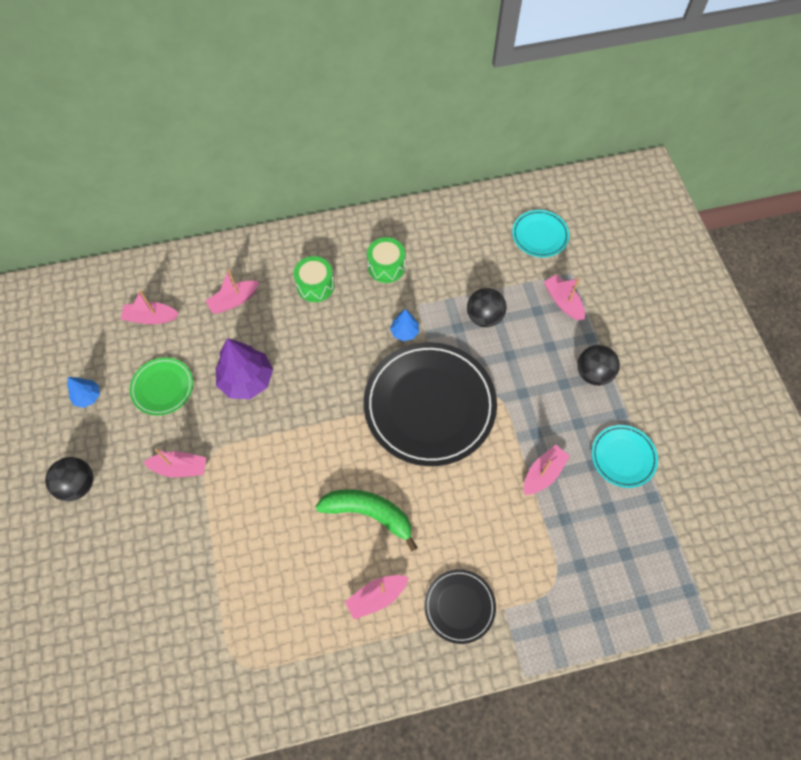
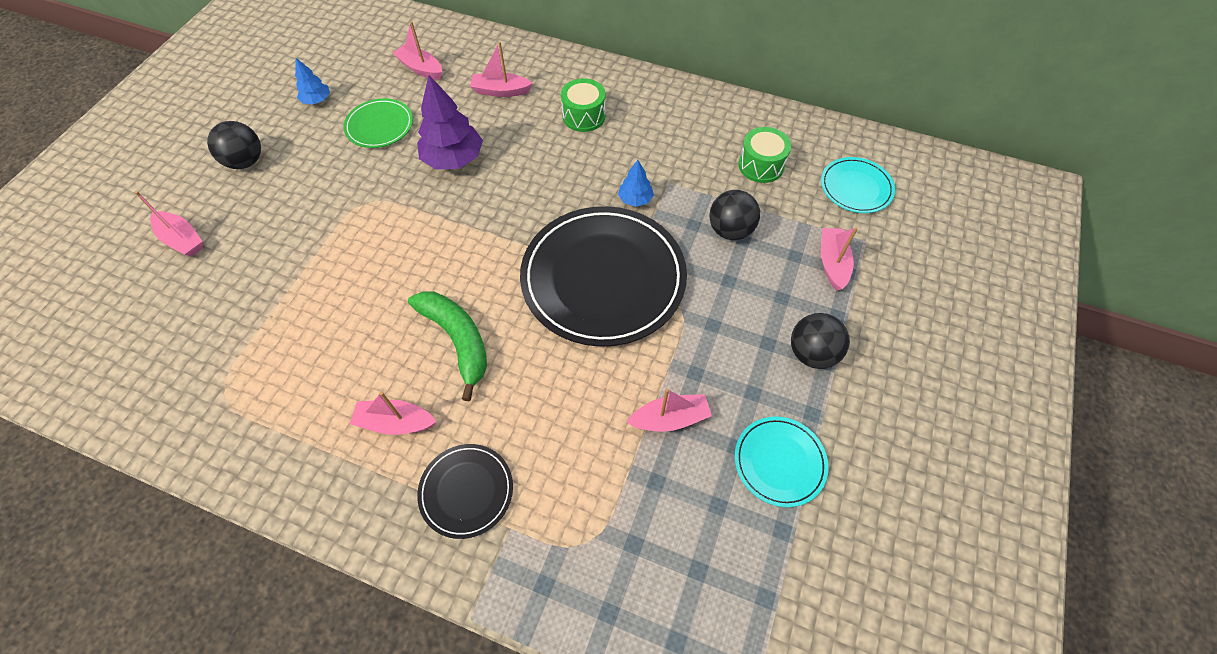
camera: 35 degrees right, 5 degrees down
(180, 468) = (333, 196): pink boat -> pink boat (182, 239)
(386, 267) = (666, 134): green drum -> green drum (761, 165)

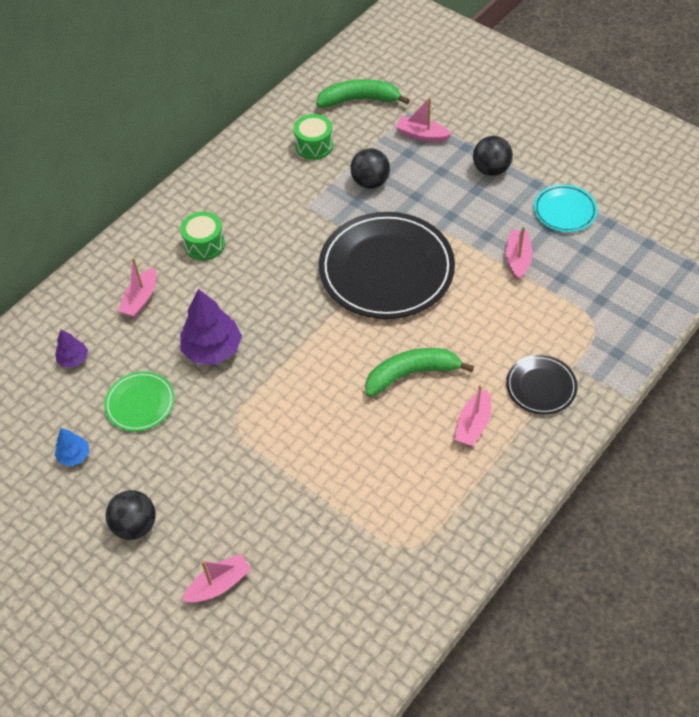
camera: 70 degrees left, 5 degrees down
(421, 68) = (73, 359): pink boat -> purple tree
(635, 199) = (315, 231): blue tree -> none
(856, 187) = (359, 100): turquoise plate -> green banana

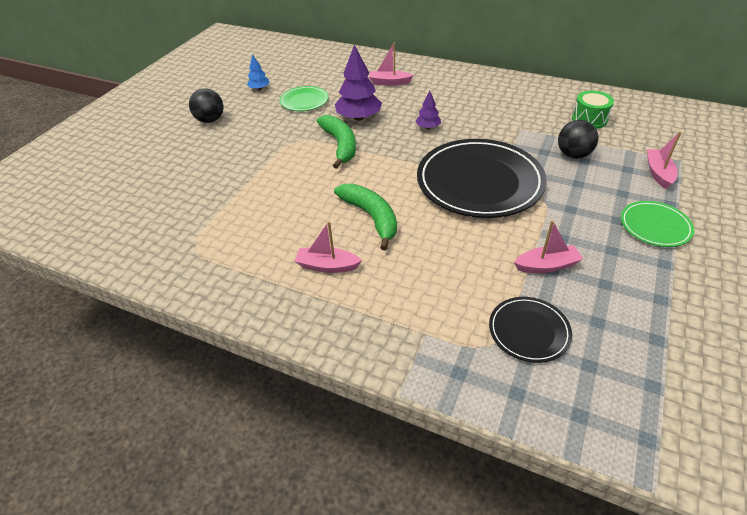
camera: 75 degrees right, 10 degrees down
(73, 359) = (331, 72): purple tree -> purple tree (428, 127)
(204, 244) = (451, 94): green drum -> none
(219, 584) = (165, 161): pink boat -> none
(359, 100) = (666, 131): green banana -> green banana (340, 145)
(491, 169) = (655, 226): black ball -> green plate
(541, 386) = (387, 309): black plate -> black plate (529, 331)
(564, 211) = (644, 294): turquoise plate -> none

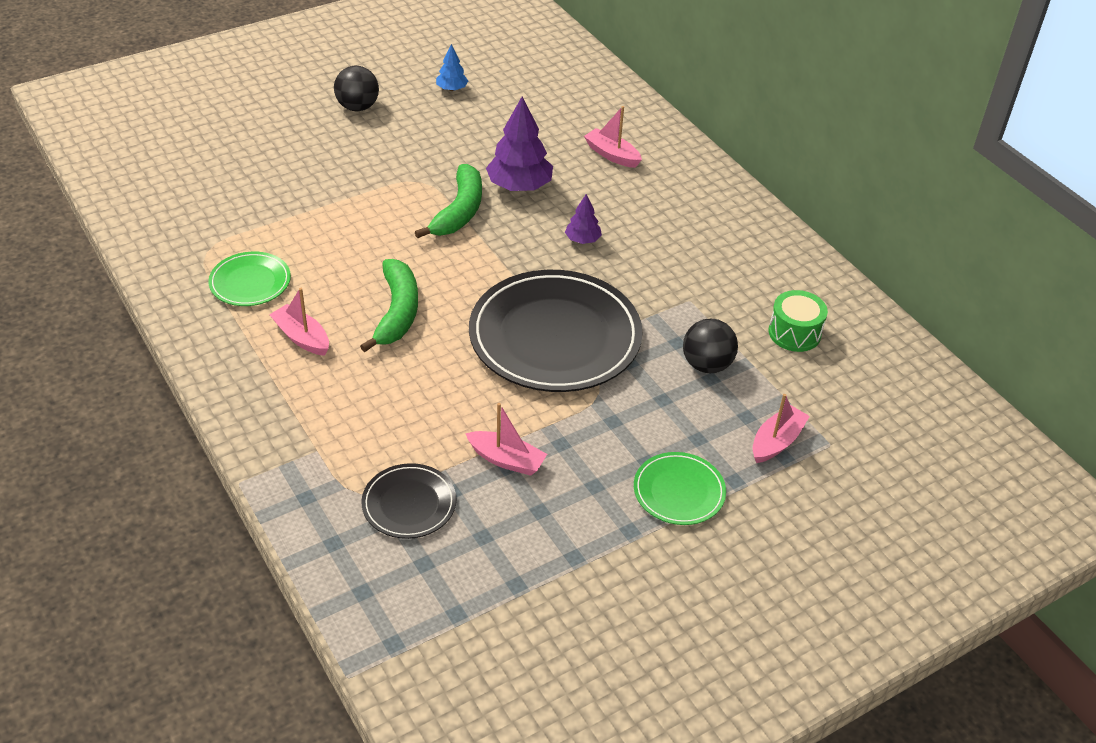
camera: 30 degrees right, 0 degrees up
(304, 101) = (483, 132): green plate -> green plate (250, 282)

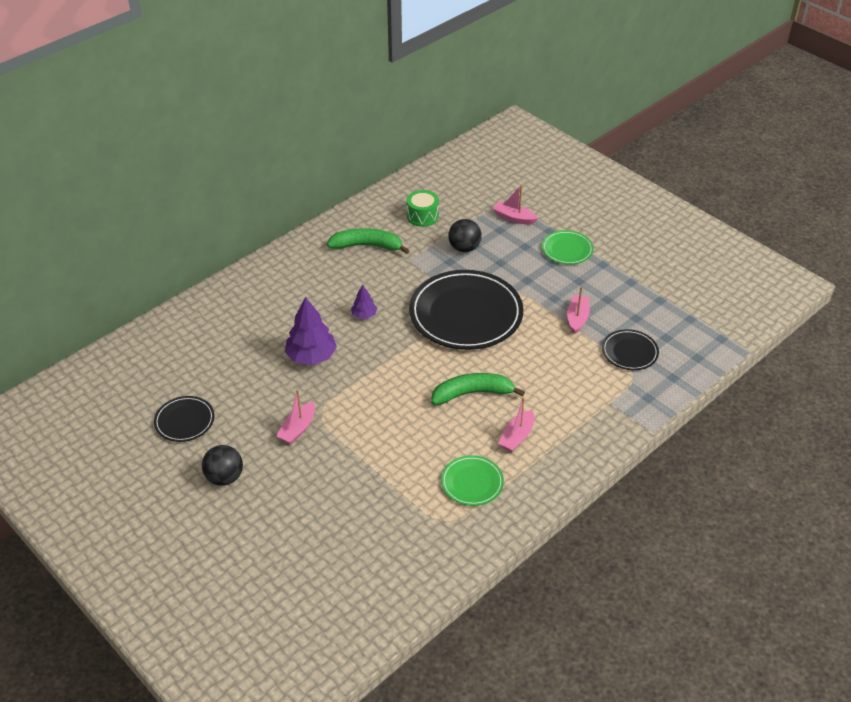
camera: 100 degrees left, 0 degrees up
(452, 89) = (184, 421): blue tree -> black plate
(459, 211) = (351, 383): green banana -> green banana (367, 246)
(612, 155) = (259, 313): pink boat -> pink boat (298, 429)

